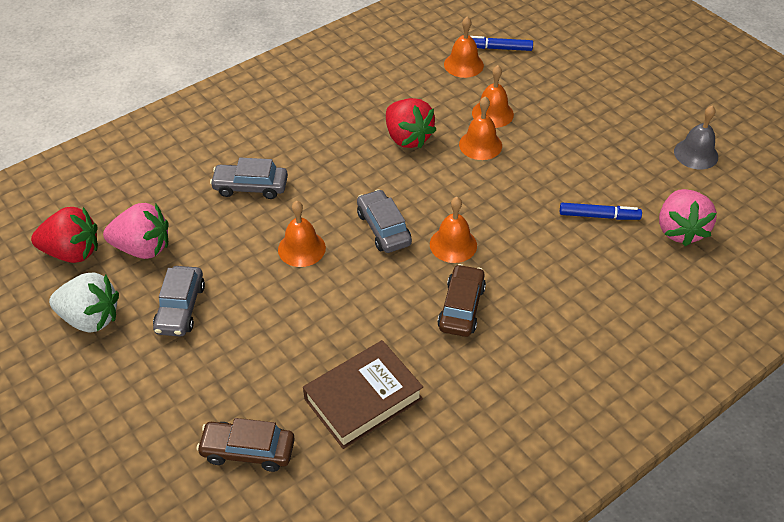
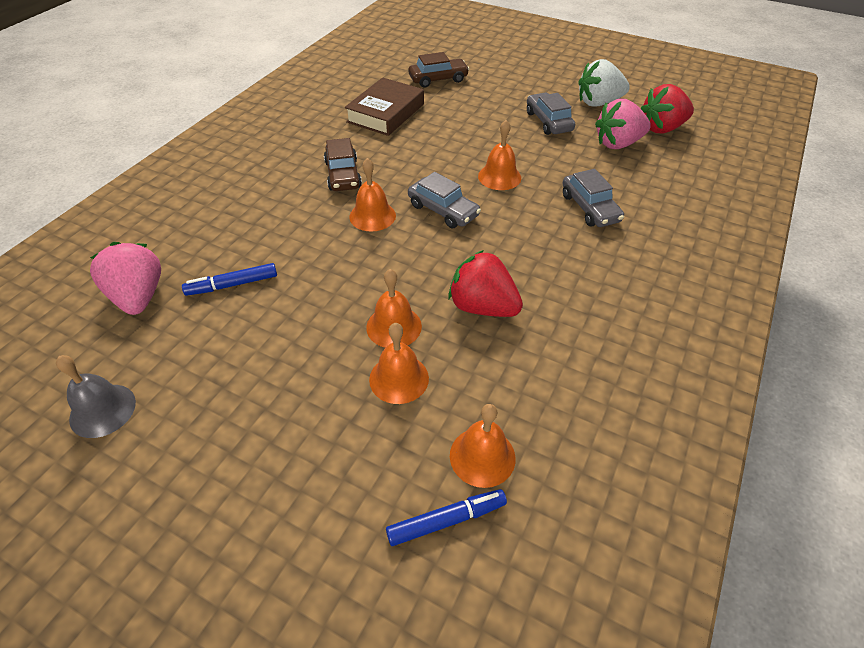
camera: 155 degrees right, 0 degrees up
(250, 187) = (589, 208): grey car -> grey car turned 90 degrees clockwise

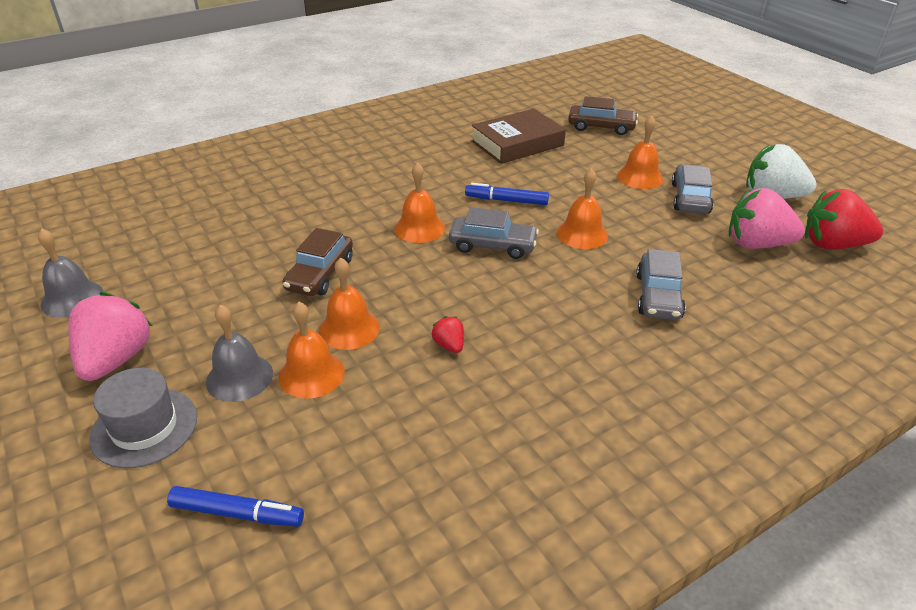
camera: 30 degrees right, 10 degrees down
(139, 296) = (172, 226): pink strawberry -> pink strawberry (116, 360)
(232, 285) = (248, 243): blue marker -> blue marker (506, 200)
(299, 493) = (144, 427): none -> grey hat
(341, 409) = (239, 377): none -> grey bell
(343, 175) = (425, 185): brown car -> brown car (320, 274)
(443, 210) = (492, 246): grey car -> grey car turned 60 degrees counterclockwise
(482, 306) = (449, 345): red strawberry -> red strawberry, size x0.46
(482, 456) = (321, 476): orange bell -> orange bell (639, 177)

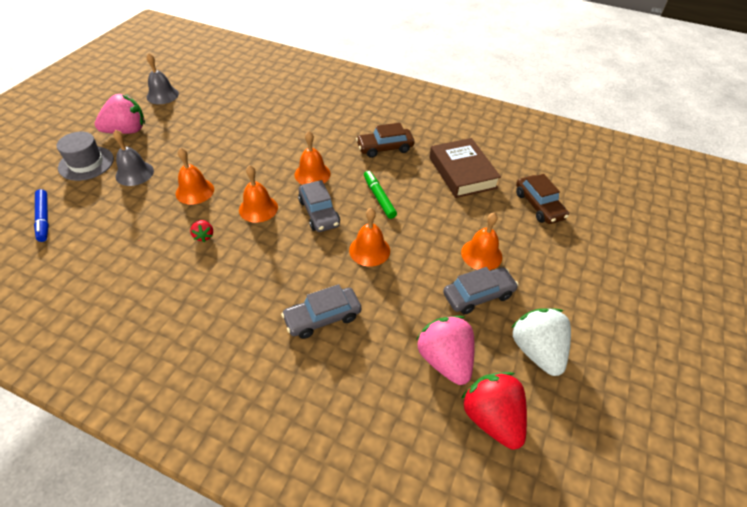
camera: 55 degrees right, 10 degrees up
(311, 374) = (150, 195): orange bell -> orange bell (258, 208)
(320, 274) = (236, 158): brown car -> brown car (385, 148)
(449, 345) = (204, 236): red strawberry -> red strawberry turned 135 degrees clockwise
(506, 200) = (379, 197): blue marker -> green marker
(517, 143) = (462, 172): brown book -> brown book turned 45 degrees clockwise

